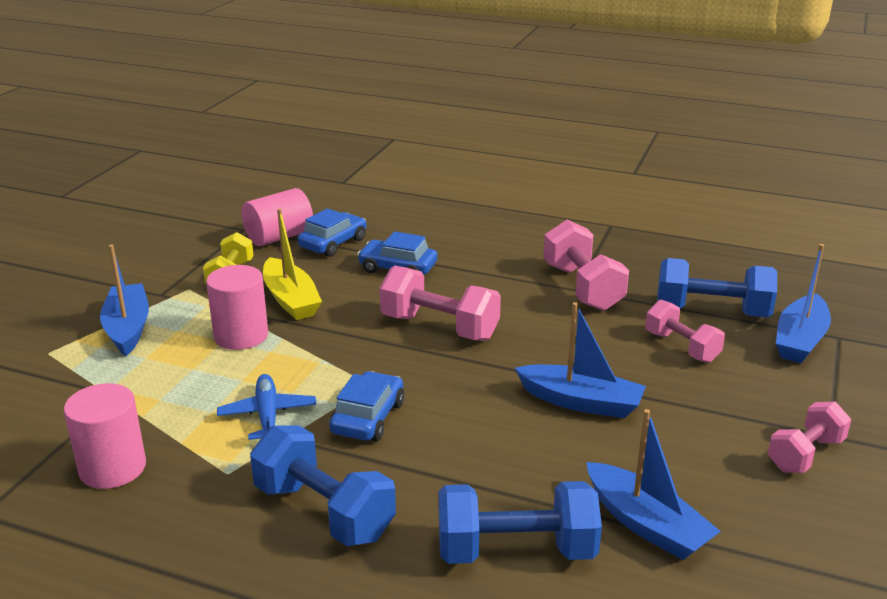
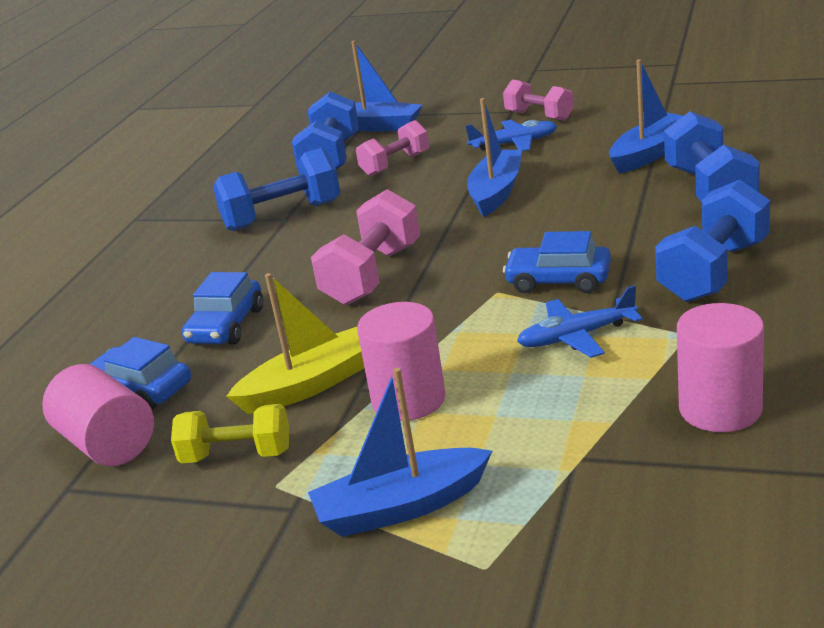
camera: 90 degrees left, 0 degrees up
(582, 287) = (282, 216): pink dumbbell -> blue dumbbell
(715, 426) = (514, 144): none -> blue plane

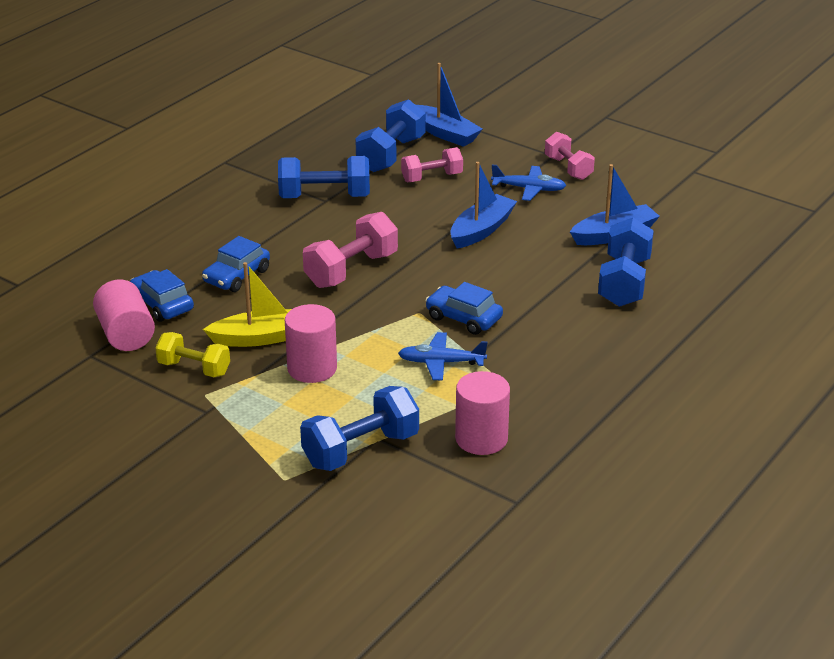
camera: 15 degrees right, 5 degrees up
(400, 507) = (263, 431): blue boat -> none
(714, 271) = (565, 347): blue dumbbell -> blue dumbbell (361, 450)

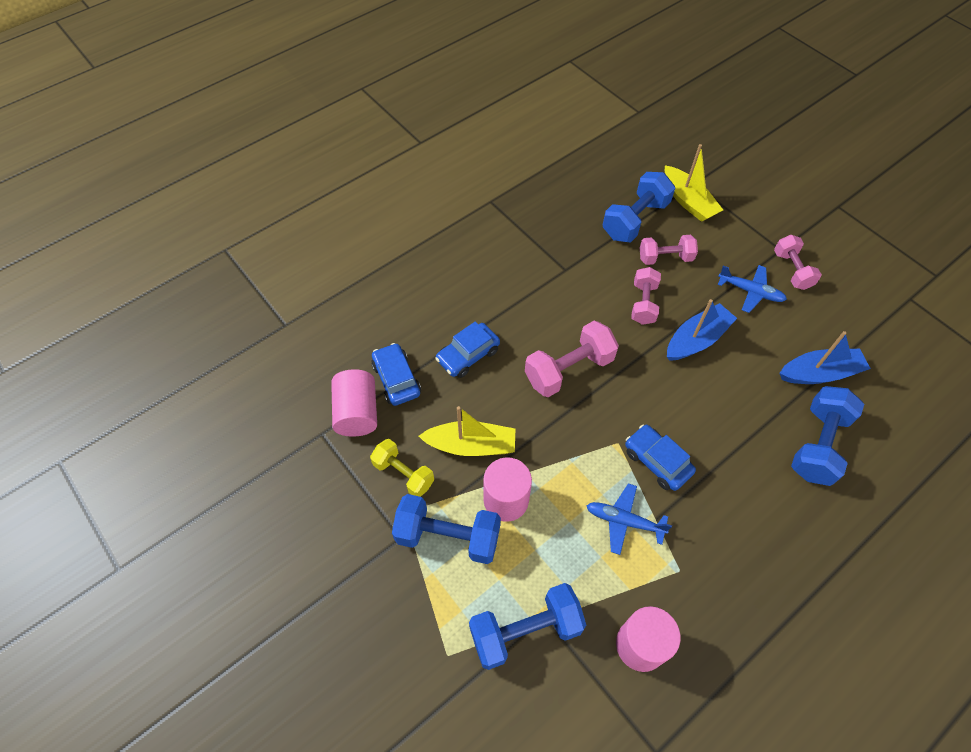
camera: 15 degrees right, 25 degrees up
(324, 197) = (566, 265): blue dumbbell -> blue dumbbell (448, 536)
(417, 213) = (643, 303): none -> pink dumbbell
(445, 134) = (688, 201): blue boat -> yellow boat

